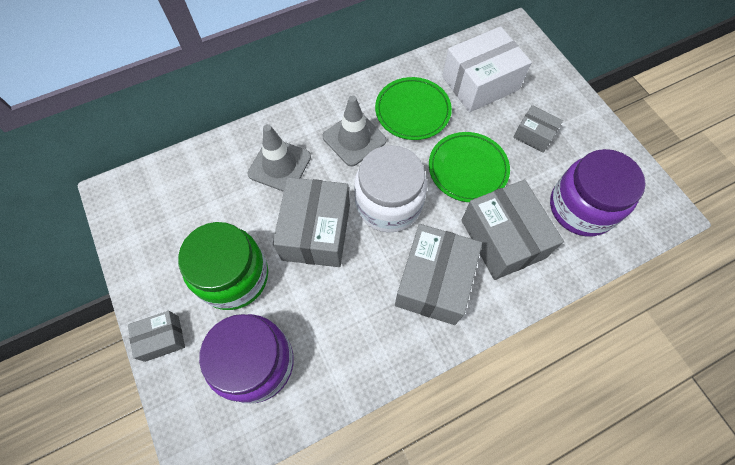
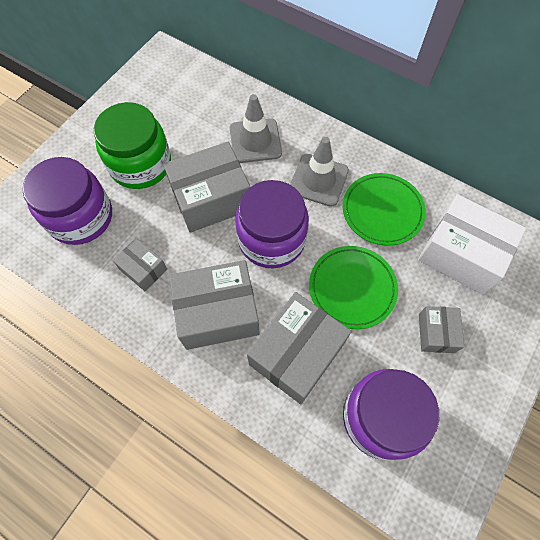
camera: 60 degrees right, 0 degrees up
(162, 338) = (70, 148): grey box -> grey box (143, 269)
(388, 203) = (271, 239): white jar -> purple jar

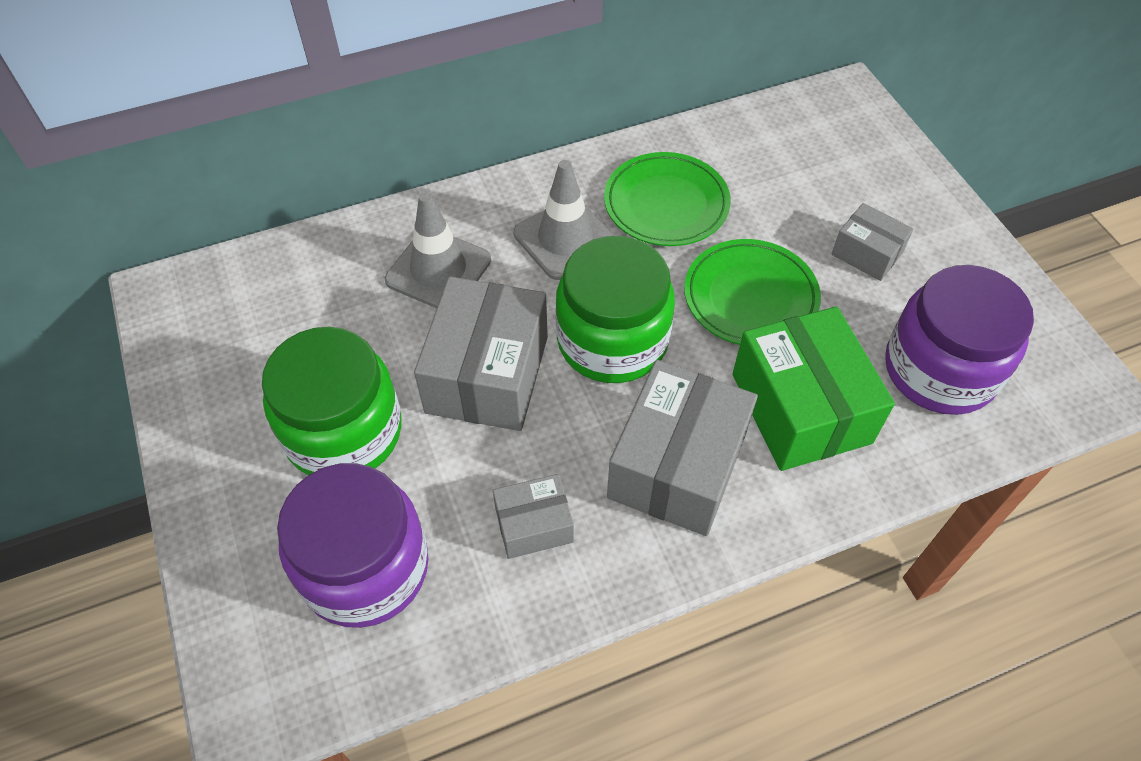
camera: 55 degrees left, 10 degrees down
(271, 239) = (612, 340): purple jar -> green jar
(296, 354) = (800, 408): grey box -> green box
(461, 254) = (783, 170): white box -> none

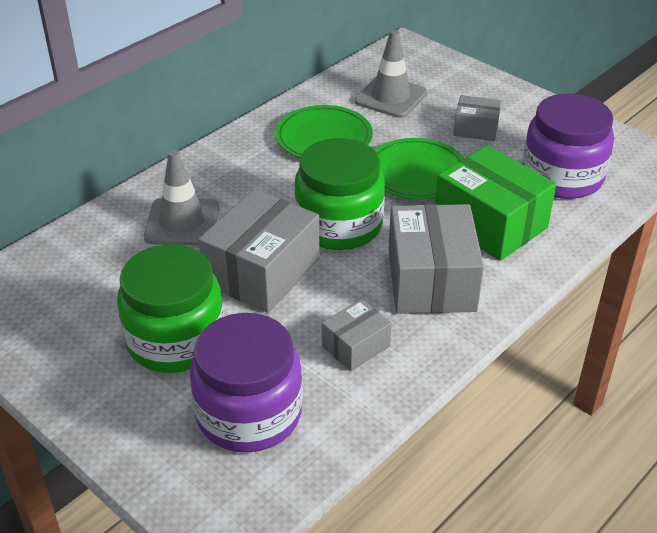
camera: 25 degrees left, 15 degrees down
(487, 374) = (262, 271): grey box -> grey box turned 45 degrees clockwise
(565, 239) = (265, 177): grey traffic cone -> grey traffic cone (390, 97)

